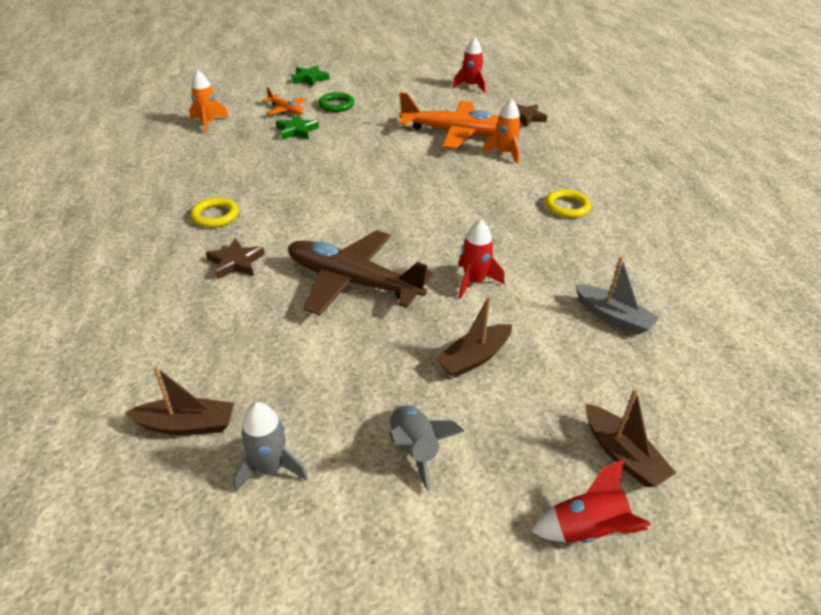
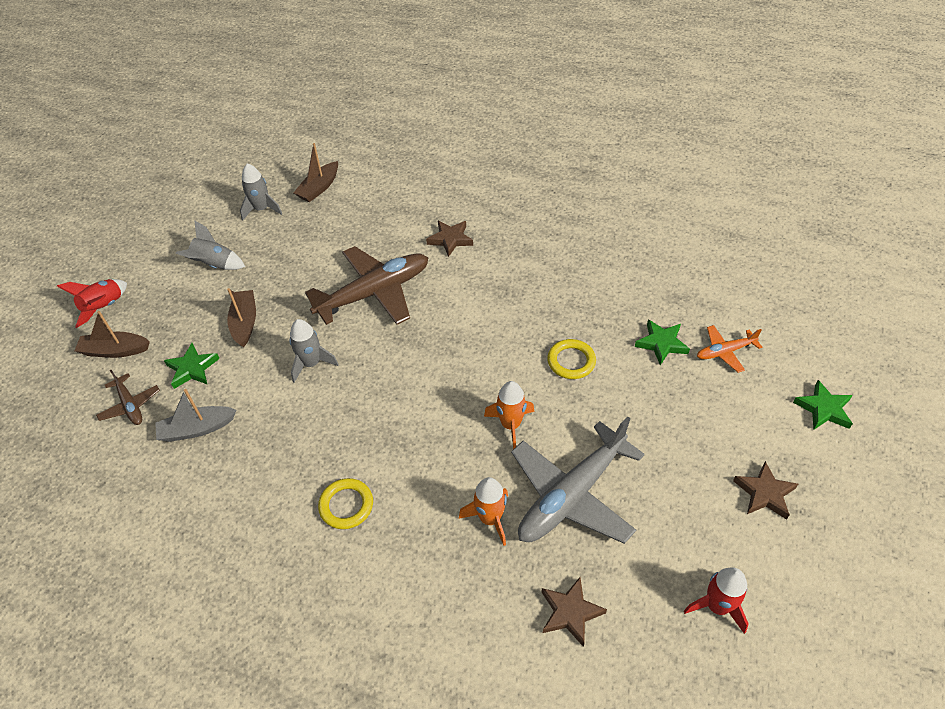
camera: 125 degrees right, 10 degrees up
(208, 123) = (718, 279): orange rocket -> orange rocket (510, 425)
(215, 216) = (525, 243): yellow ring -> yellow ring (571, 361)
(336, 105) = (718, 405): green ring -> none
(389, 85) = (764, 493): none -> brown star
(455, 133) = (572, 494): orange plane -> grey plane
(474, 282) = (311, 364): red rocket -> grey rocket
(566, 363) = (192, 368): none -> green star
(653, 384) = (130, 405): none -> brown plane

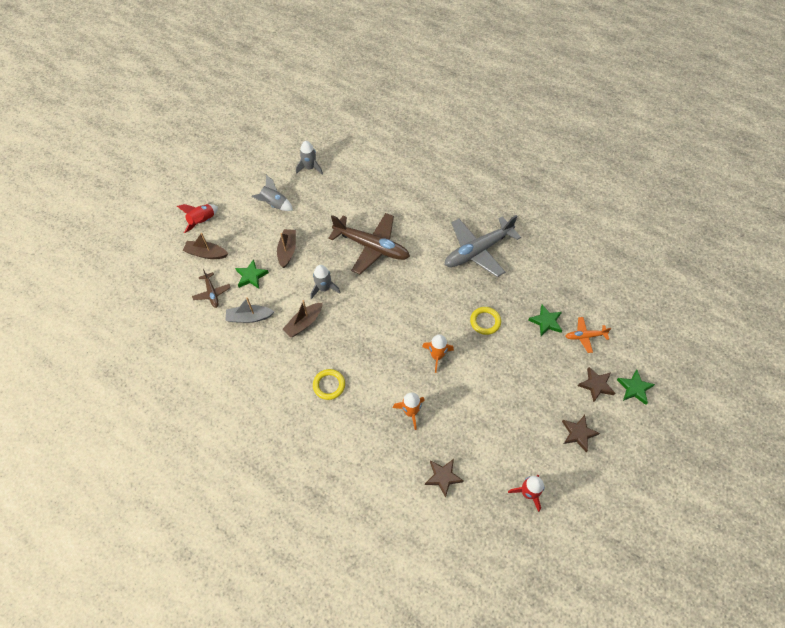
camera: 10 degrees right, 10 degrees up
(319, 188) = (350, 158): brown boat -> brown boat (304, 323)
(374, 293) = (371, 246): brown plane -> brown plane turned 45 degrees clockwise
(450, 239) = (429, 216): brown star -> brown star (596, 385)
(572, 494) = (462, 408): grey plane -> grey plane (478, 250)

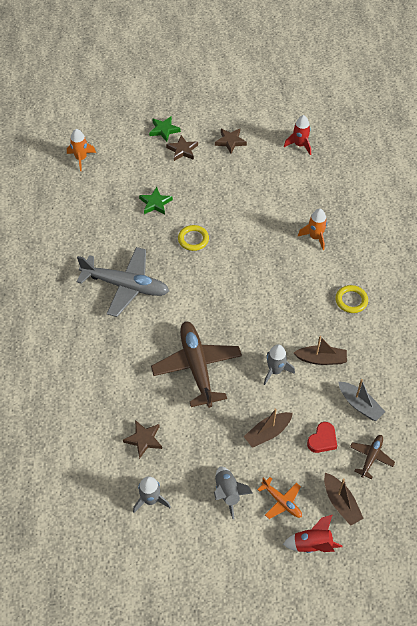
camera: 130 degrees left, 5 degrees down
(251, 276) = (322, 440): green star -> red heart
(437, 356) = (254, 250): orange rocket -> orange rocket (81, 158)
(443, 477) = (339, 191): brown star -> brown star (144, 439)
(585, 336) = (146, 175): orange plane -> orange plane (281, 501)

